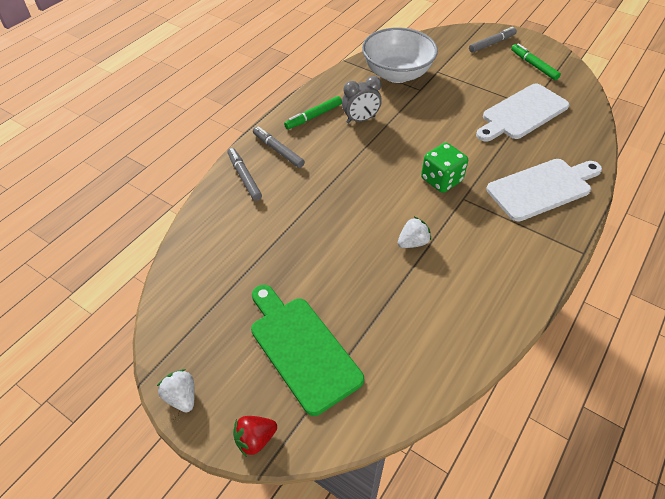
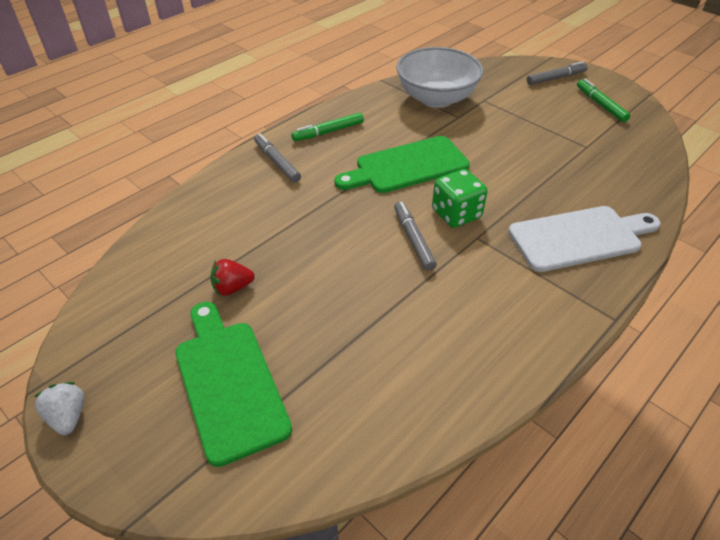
camera: 10 degrees right, 5 degrees down
(244, 177) = (230, 185): grey marker -> grey marker (413, 239)
(255, 439) = (134, 483): red strawberry -> red strawberry (232, 288)
(360, 119) = (380, 140): grey clock -> none
(389, 141) = (407, 166): none -> green cutting board
(413, 242) = (401, 279): white strawberry -> none
(522, 113) = (574, 153): white cutting board -> none

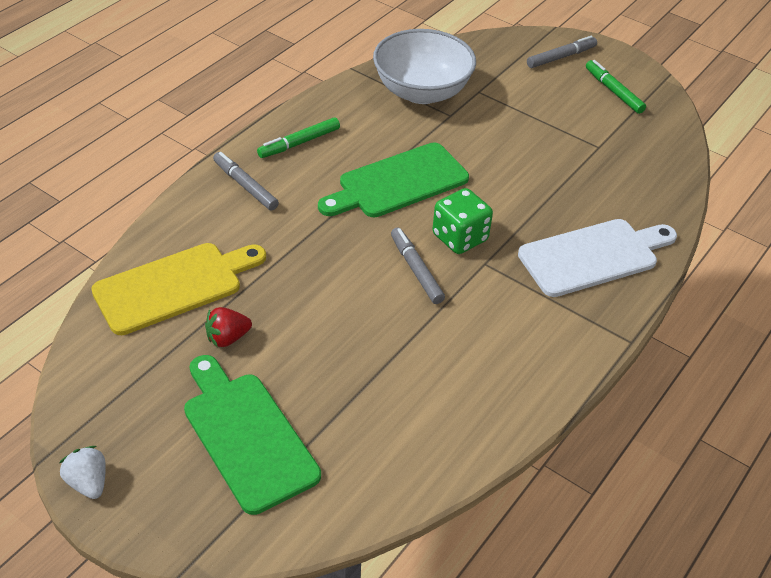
camera: 10 degrees left, 0 degrees up
(197, 240) = (174, 286): none -> yellow cutting board

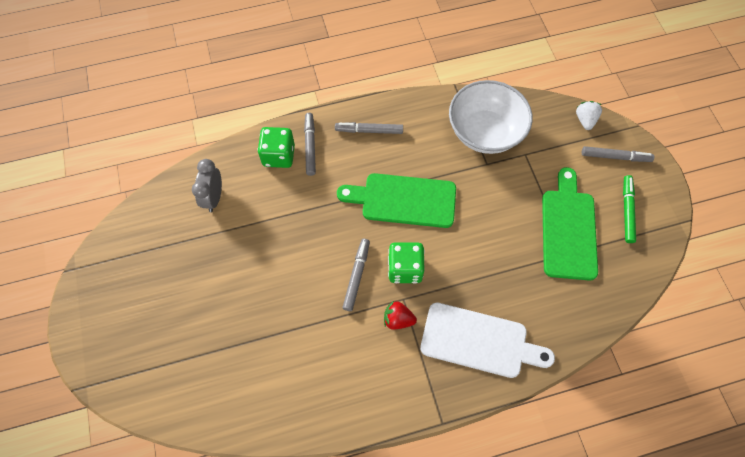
camera: 40 degrees right, 20 degrees up
(88, 483) = (77, 301): white strawberry -> white strawberry (585, 120)
(174, 286) = (214, 197): yellow cutting board -> grey clock
(216, 211) = (278, 155): none -> green dice
(227, 338) = (213, 254): red strawberry -> red strawberry (398, 319)
(247, 436) = (171, 327): green cutting board -> green cutting board (568, 229)
(299, 143) = (369, 131): green marker -> grey marker

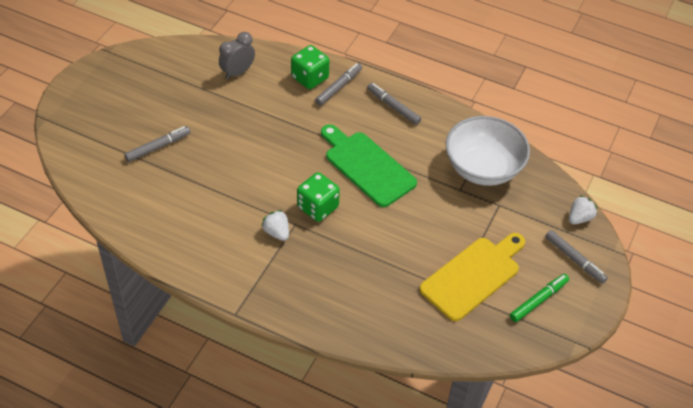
camera: 40 degrees right, 15 degrees down
(356, 276) = (279, 186): grey marker -> grey marker (158, 147)
(398, 319) = (277, 232): red strawberry -> white strawberry
(479, 341) = (318, 289): white cutting board -> none
(568, 229) = (473, 276): green cutting board -> yellow cutting board

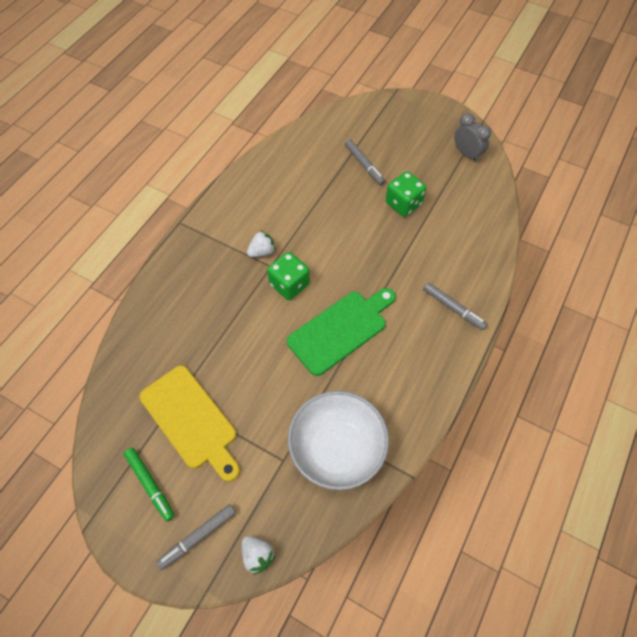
camera: 95 degrees right, 10 degrees up
(237, 72) = (465, 220): grey clock -> grey clock (466, 154)
(310, 78) = (464, 282): green dice -> green dice (403, 204)
(393, 107) = (428, 361): grey marker -> none

